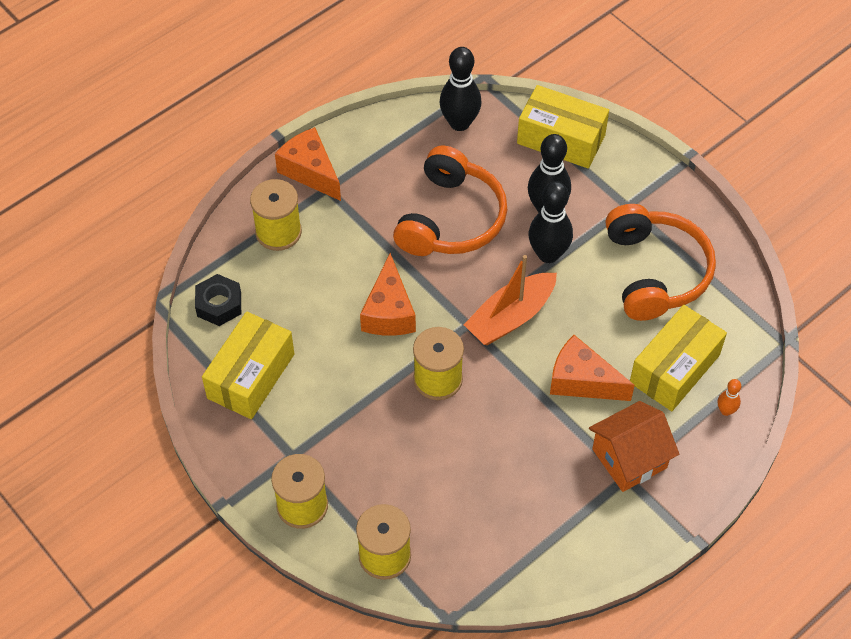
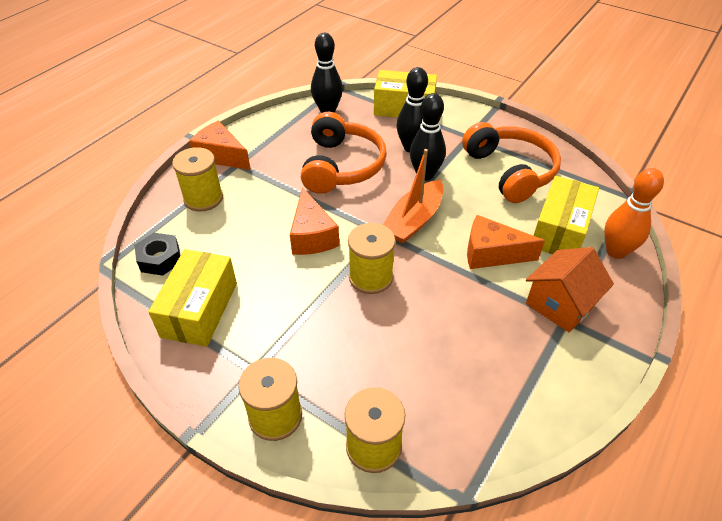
camera: 15 degrees left, 10 degrees down
(726, 411) = (616, 251): orange bowling pin -> orange bowling pin, size x2.07

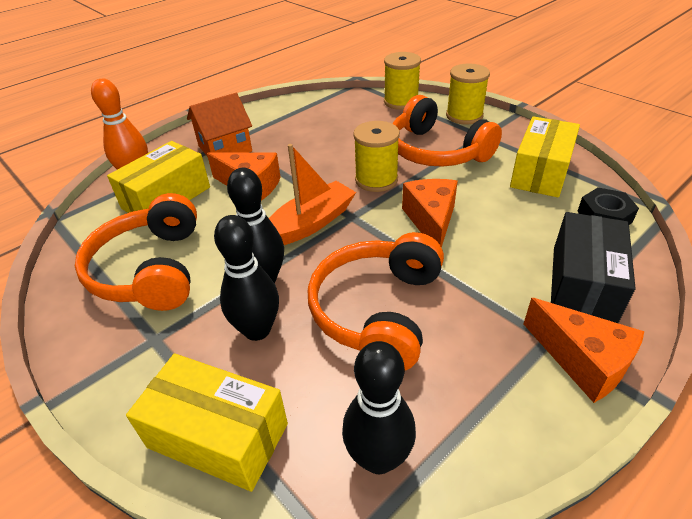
camera: 165 degrees left, 5 degrees down
(203, 198) = (582, 284): yellow spool -> black box
(312, 330) = (436, 151): none -> orange headphones

